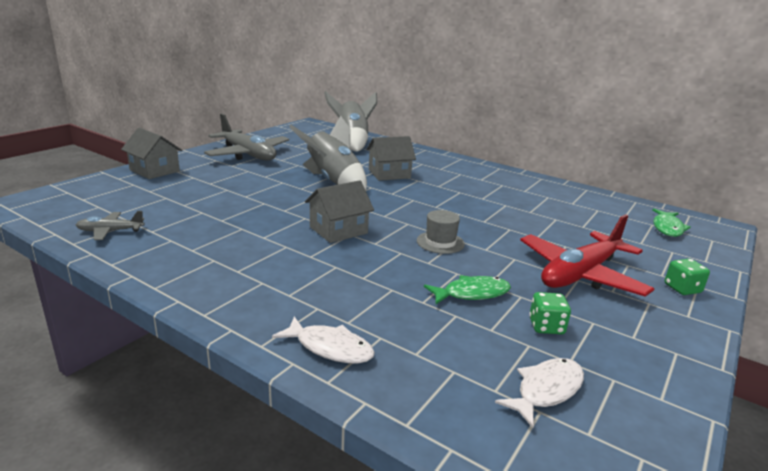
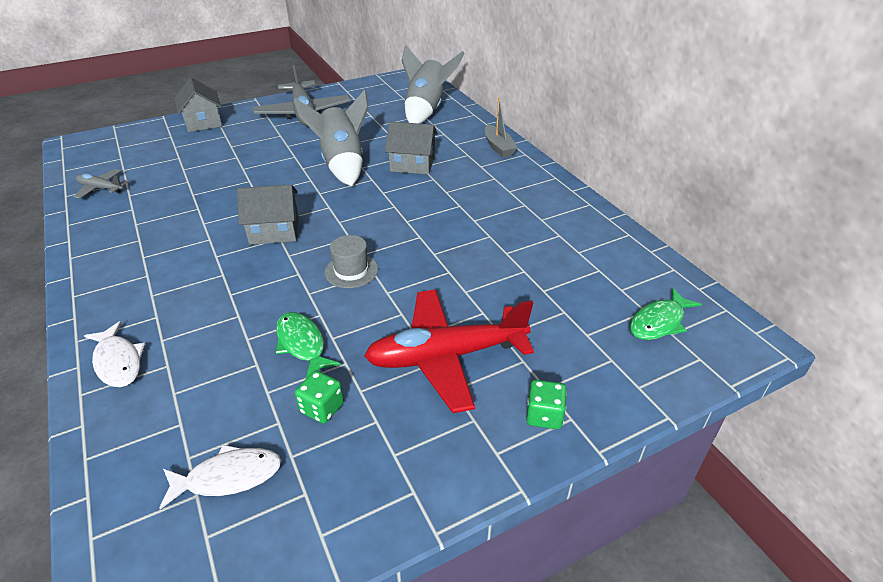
camera: 30 degrees right, 15 degrees up
(437, 157) = (498, 147): none -> grey boat
(472, 293) = (302, 344): green fish -> green fish turned 135 degrees counterclockwise

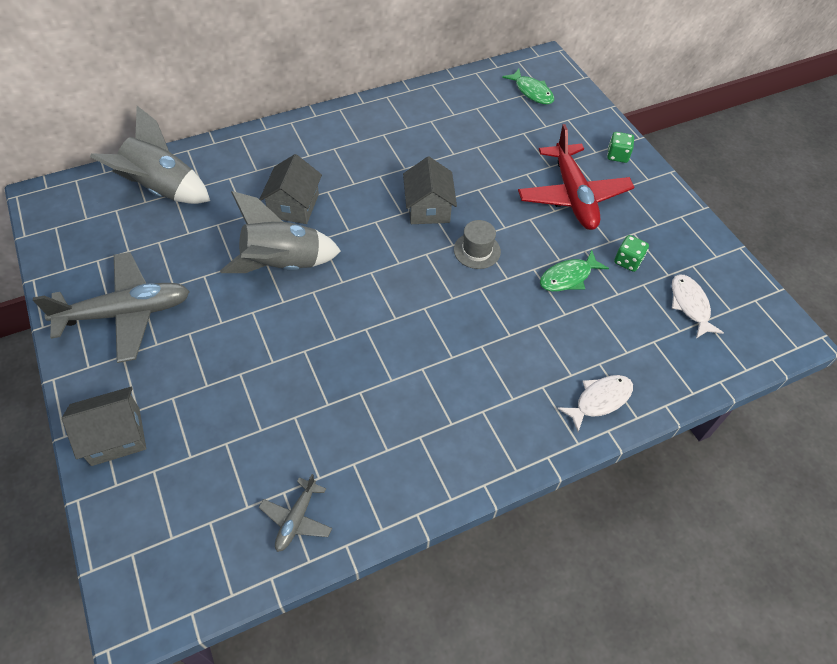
camera: 90 degrees left, 15 degrees up
(274, 230) = (411, 313): grey house -> grey house (428, 208)
(498, 147) = (271, 139): grey boat -> none

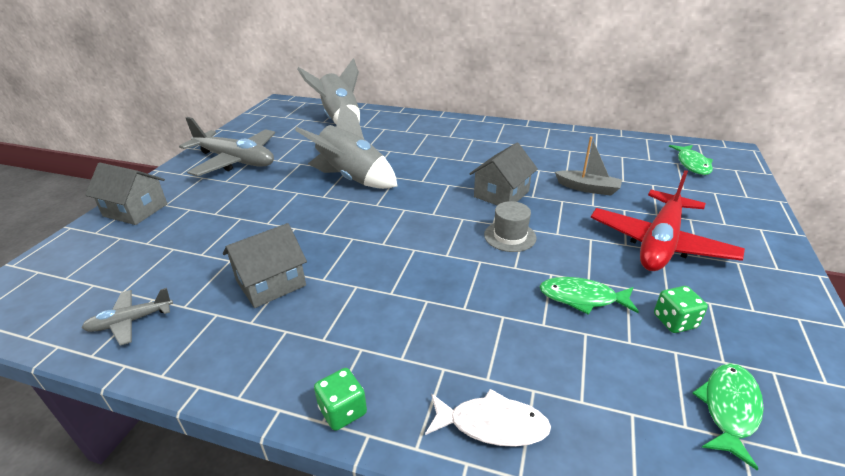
camera: 45 degrees right, 20 degrees down
(294, 205) = (404, 155): grey house -> grey house (271, 283)
(484, 163) = (588, 188): none -> grey boat
(617, 155) = (751, 236): green dice -> green dice (343, 411)
(690, 305) = (729, 409): white fish -> green fish

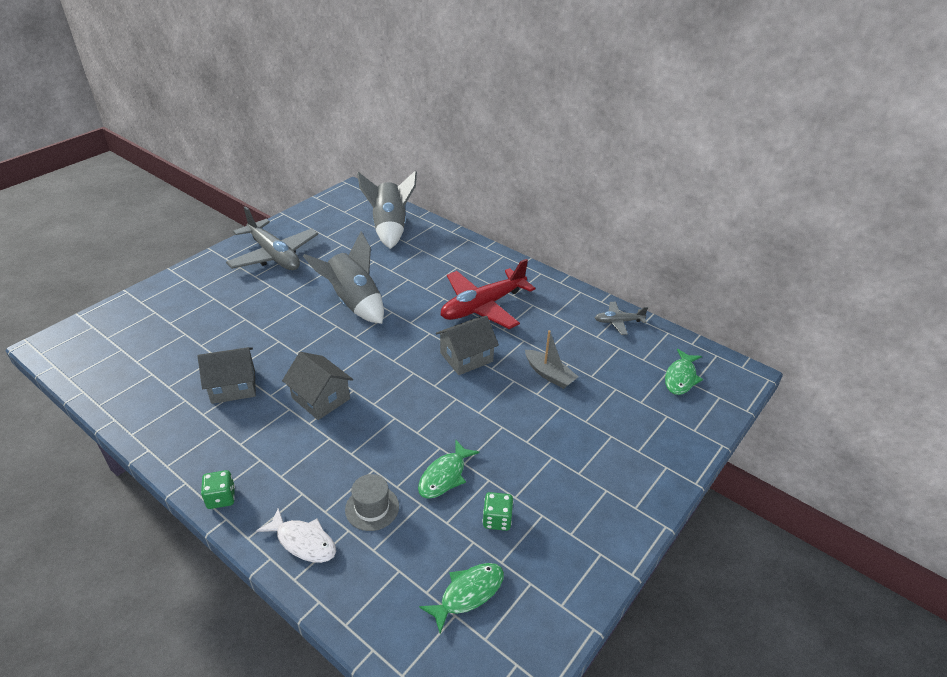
camera: 20 degrees right, 5 degrees up
(130, 321) = (131, 387): grey plane -> grey plane (618, 322)
(136, 210) = (177, 288): grey house -> grey house (321, 398)
(510, 236) = (437, 402): grey hat -> grey hat (372, 508)
(582, 298) = (444, 476): green fish -> green fish turned 90 degrees counterclockwise
(659, 243) = (557, 450): red plane -> red plane (482, 306)

